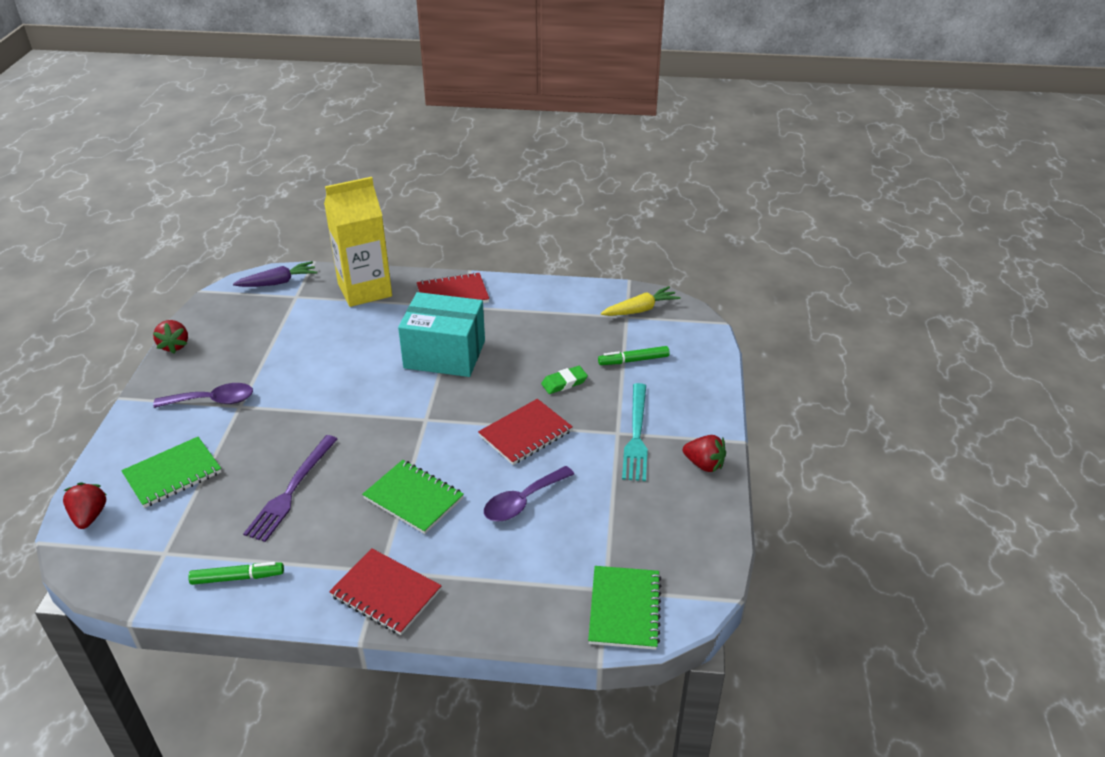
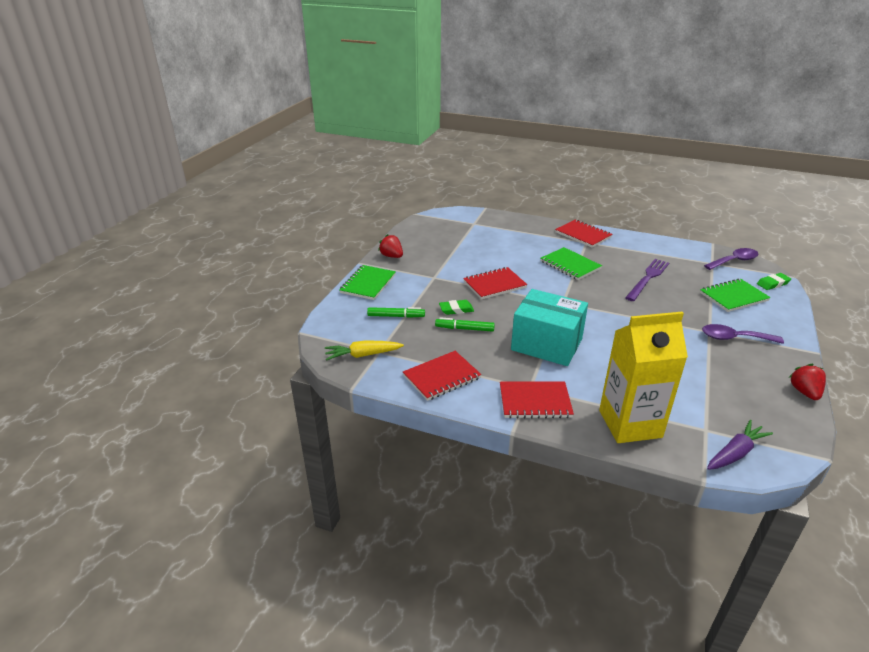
camera: 165 degrees left, 5 degrees down
(89, 516) = (773, 283): red strawberry -> green eraser
(237, 578) = (664, 249): green marker -> green marker (465, 329)
(278, 282) = (735, 453): purple carrot -> purple carrot turned 150 degrees clockwise
(522, 501) = (505, 256): purple spoon -> purple spoon (734, 261)
(549, 302) = (441, 377): none -> red notebook
(624, 609) = (468, 217): green notebook -> green notebook (368, 284)
(636, 435) = (422, 274): turquoise fork -> none

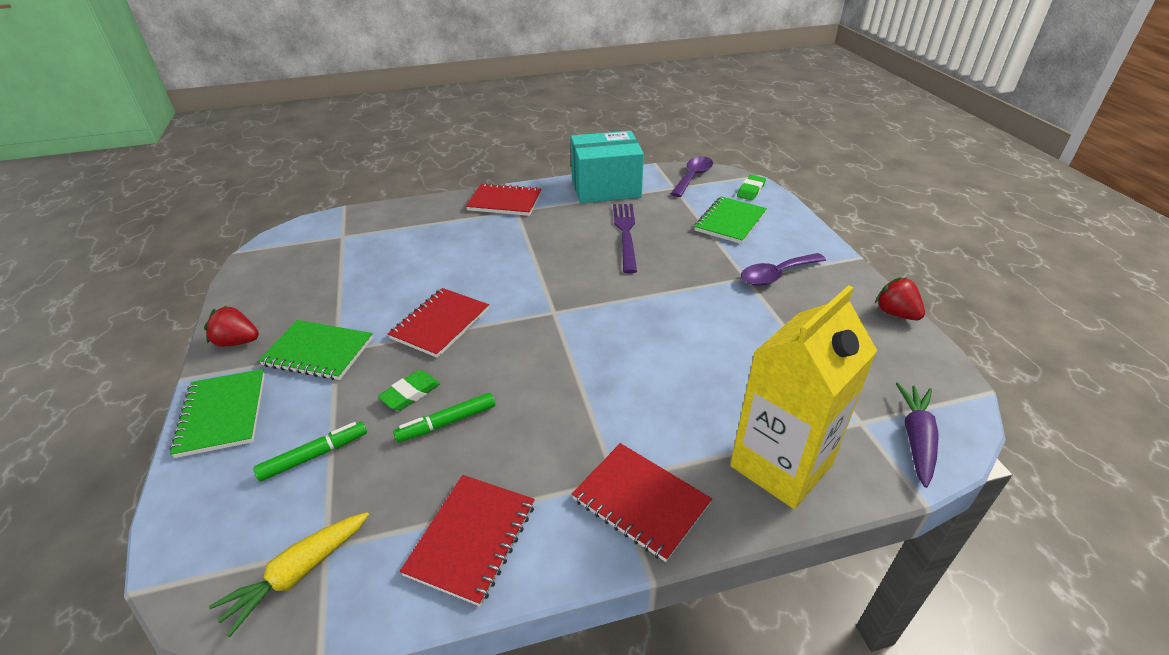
camera: 35 degrees left, 5 degrees up
(535, 401) = (641, 502): red notebook -> red notebook turned 75 degrees clockwise
(546, 344) = (582, 390): turquoise box -> turquoise box (605, 188)
(570, 265) = (521, 251): green notebook -> green notebook (318, 352)

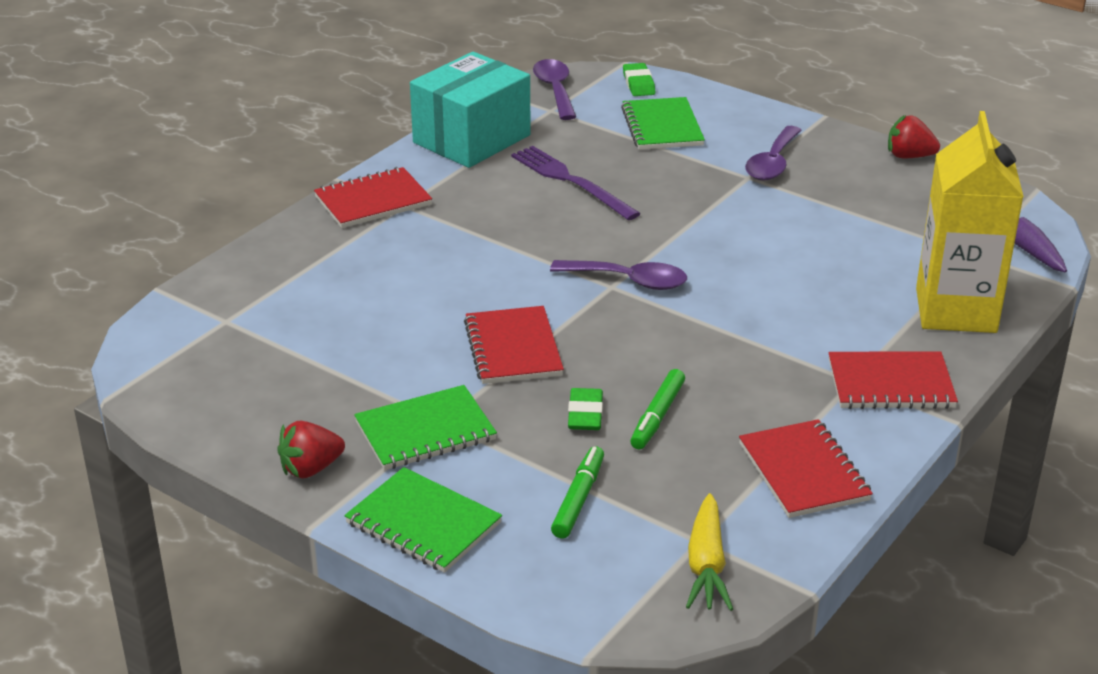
camera: 40 degrees left, 5 degrees down
(569, 313) = (629, 281): none -> purple spoon

